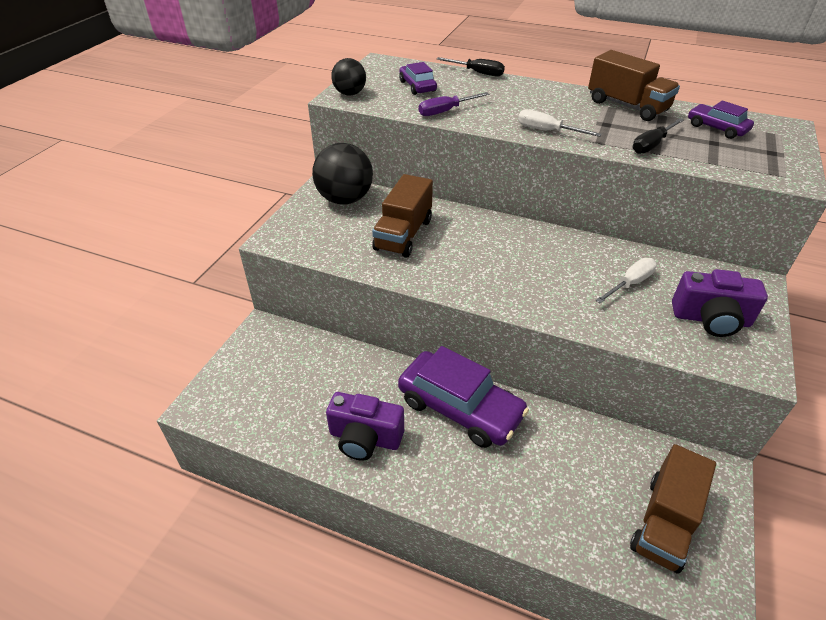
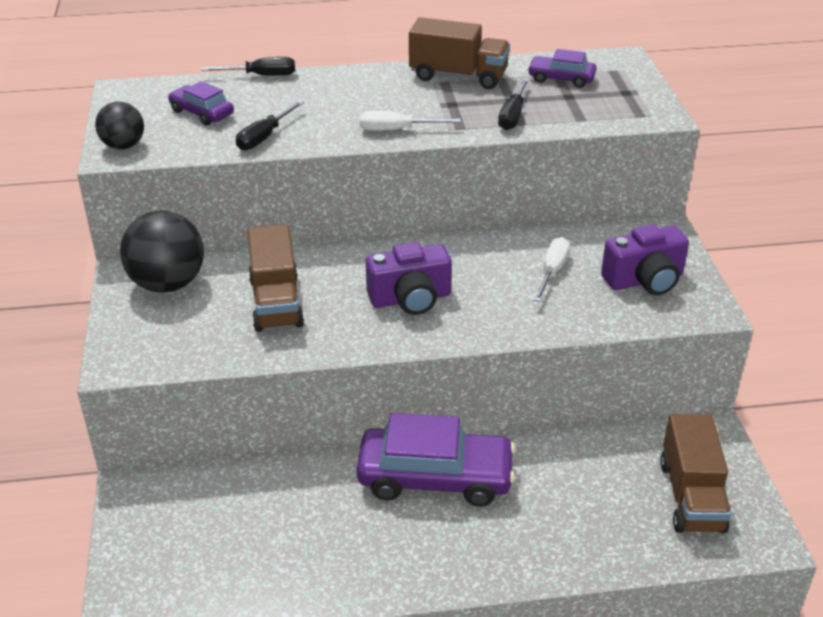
camera: 30 degrees left, 5 degrees down
(365, 438) = (354, 554): purple camera -> purple camera (410, 299)
(445, 111) = (264, 137): purple screwdriver -> black screwdriver

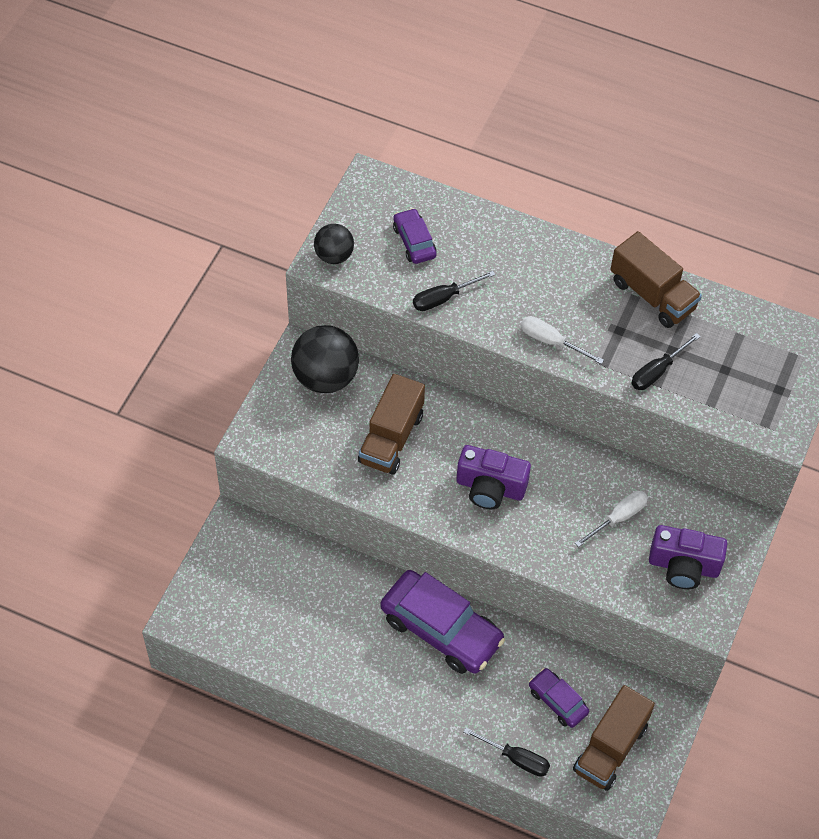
camera: 30 degrees right, 20 degrees up
(261, 75) = (490, 212): black screwdriver -> black screwdriver (516, 758)
(561, 79) = (738, 343): purple car -> purple car (557, 701)

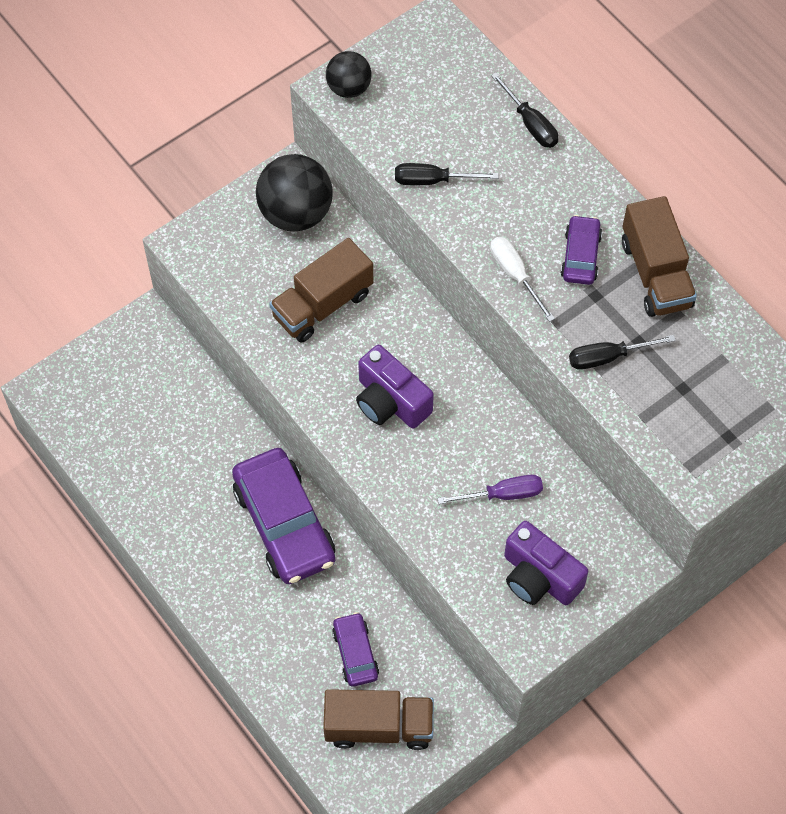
camera: 30 degrees right, 5 degrees up
(414, 242) = (439, 108): purple car -> purple car (580, 256)
(516, 758) = (278, 689): black screwdriver -> black screwdriver (530, 123)
(610, 748) = (379, 727): brown truck -> brown truck turned 150 degrees counterclockwise
(618, 518) = (503, 494): white screwdriver -> purple screwdriver

